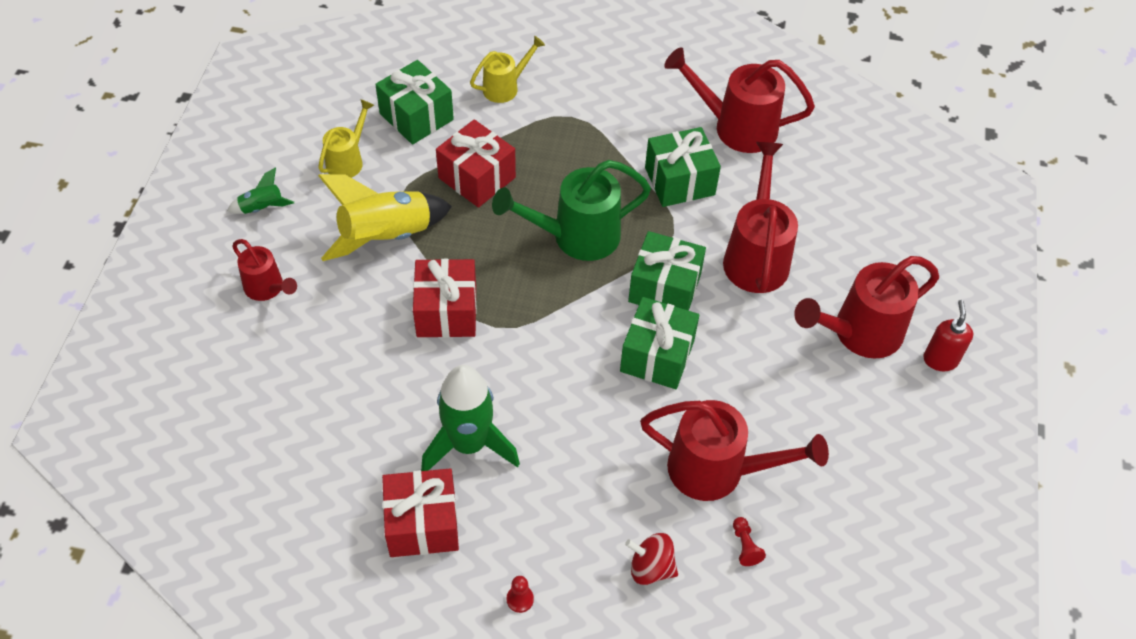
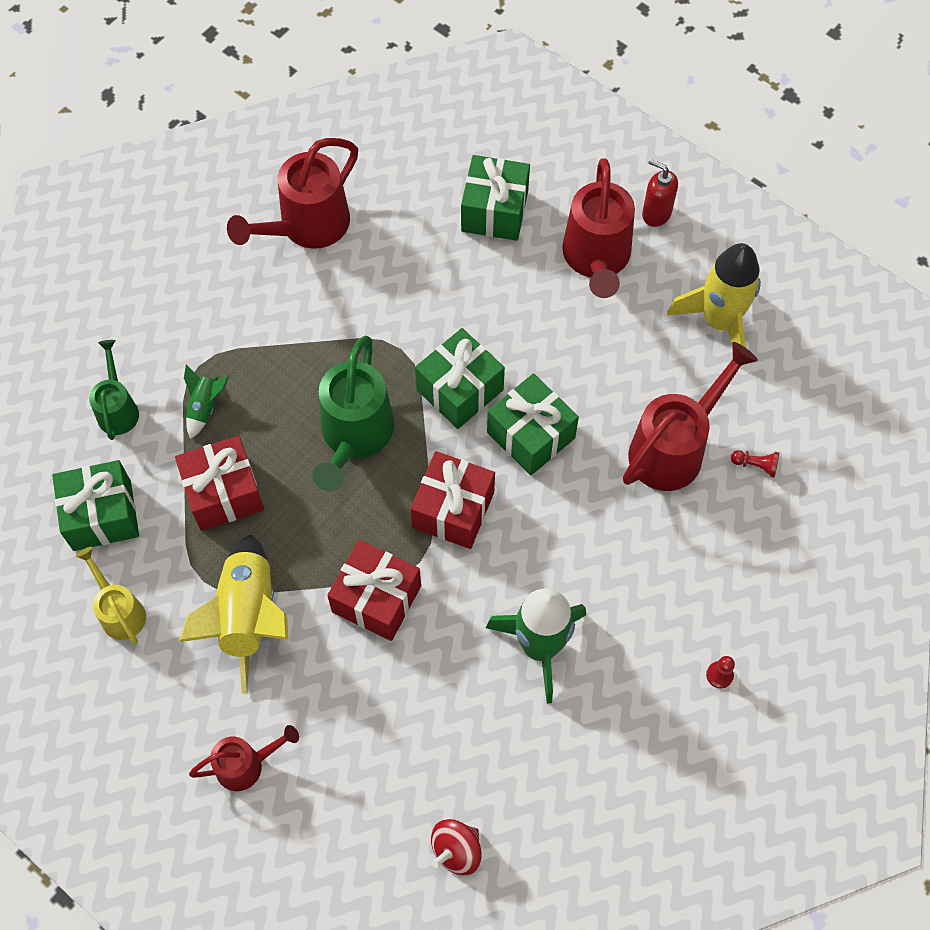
camera: 60 degrees left, 10 degrees up
(262, 208) = (132, 728): green rocket -> green rocket (205, 407)
(422, 524) = (603, 726): red gift -> red gift (453, 510)
(505, 87) = (118, 409): yellow watering can -> green watering can
(650, 568) = (740, 551): red spinning top -> red spinning top (456, 850)
(679, 181) = (342, 311): green gift -> green gift (494, 211)
(756, 256) = (468, 293): red watering can -> none
(869, 455) = (719, 322): none -> yellow rocket

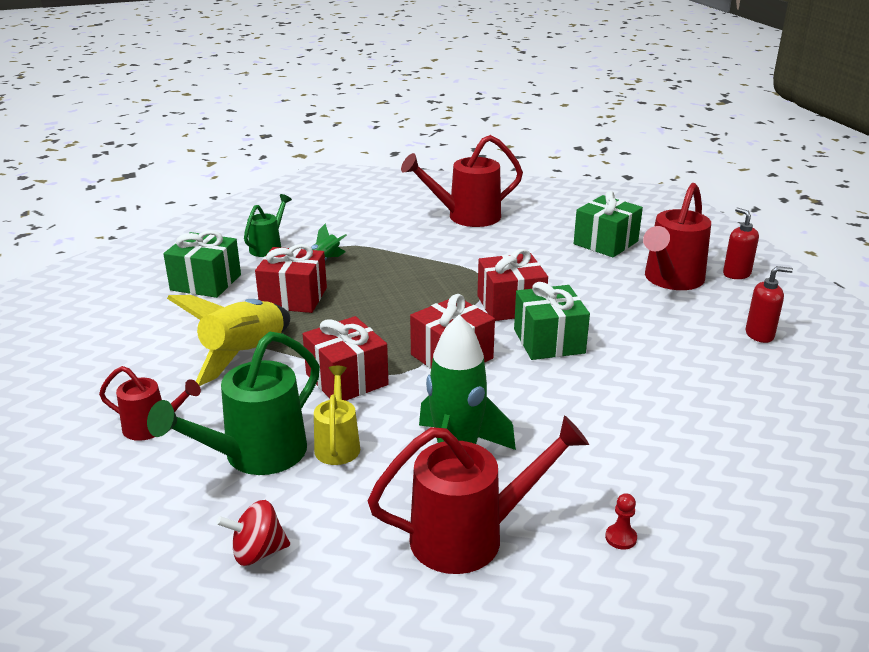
camera: 30 degrees right, 35 degrees down
(120, 611) = (164, 324): yellow watering can -> yellow watering can (338, 444)
(354, 436) = (411, 302): green watering can -> green watering can (255, 455)
(460, 390) = (510, 305): green gift -> red gift
(674, 448) = (672, 385): red watering can -> red watering can (470, 536)
(719, 322) = (759, 335): yellow rocket -> red soap dispenser
(755, 465) = (747, 418): red pawn -> none

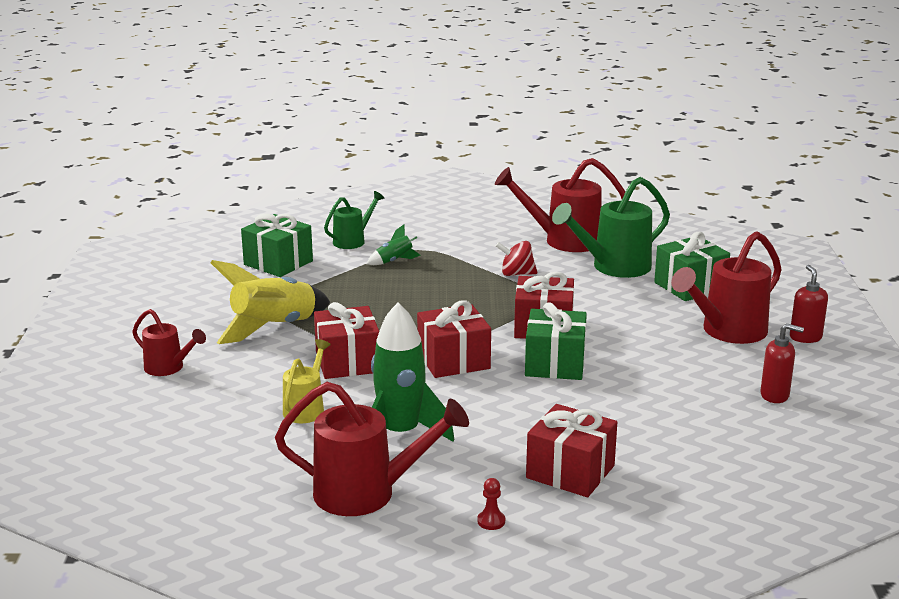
camera: 20 degrees right, 5 degrees down
(255, 455) = (235, 403): green watering can -> green watering can (614, 267)
(257, 552) = (196, 468): red spinning top -> red spinning top (516, 274)
(293, 298) = (346, 288): red gift -> red gift (570, 472)

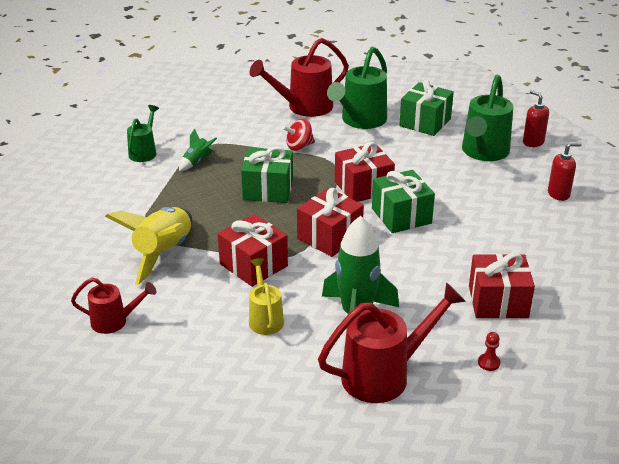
camera: 30 degrees left, 10 degrees up
(278, 263) = (103, 191): green gift -> green gift (268, 189)
(727, 331) = (483, 152): red watering can -> green watering can

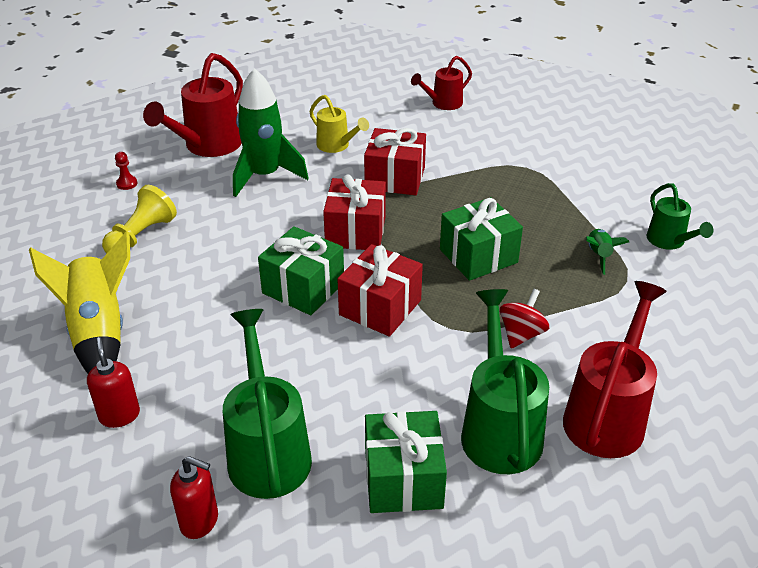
camera: 145 degrees right, 5 degrees up
(163, 253) = (482, 157): yellow rocket -> yellow rocket (99, 332)
(498, 302) = (141, 236): red gift -> yellow pawn
(558, 194) = (119, 415): red soap dispenser -> red soap dispenser turned 120 degrees clockwise

